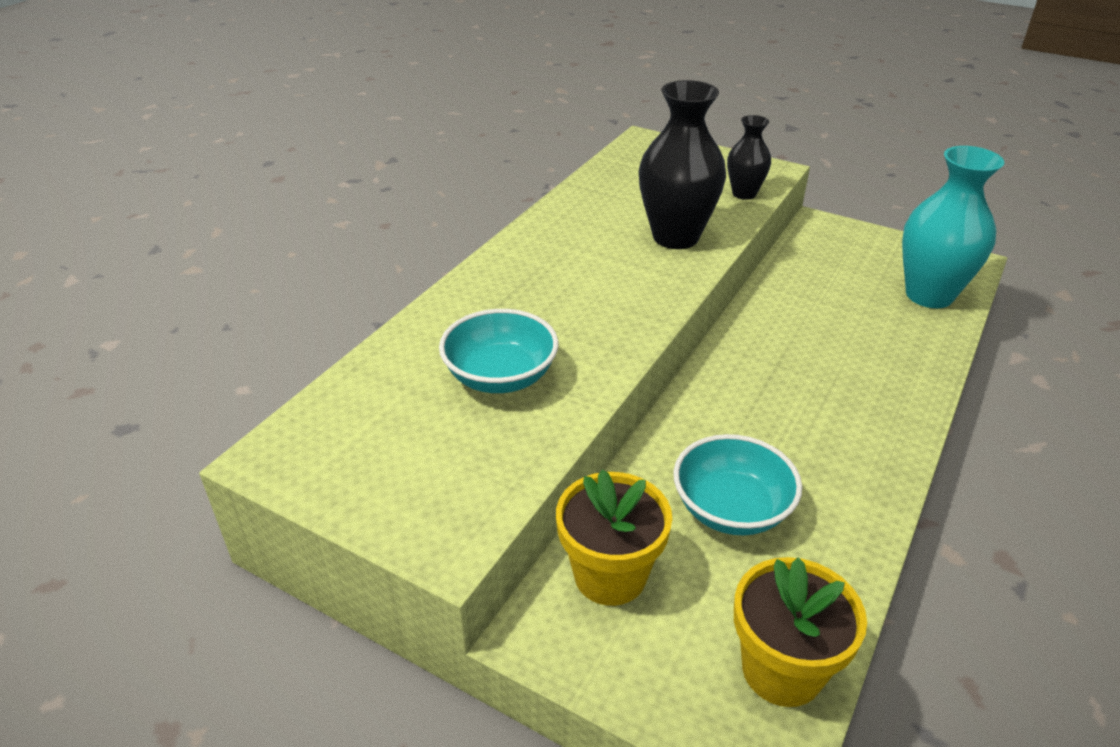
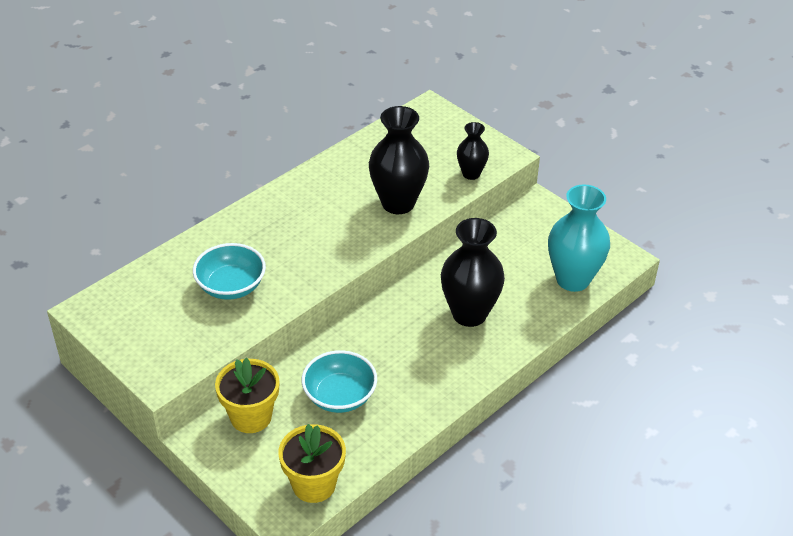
camera: 15 degrees right, 5 degrees up
(834, 359) = (469, 314): none -> black vase

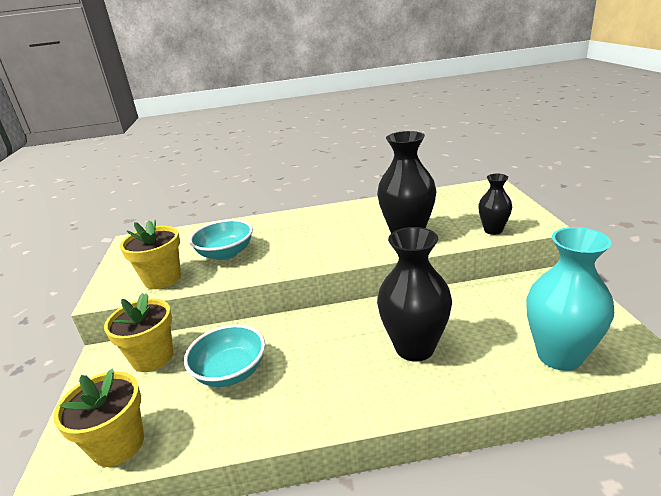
camera: 40 degrees right, 15 degrees down
(199, 339) = (162, 279): none -> yellow flower pot

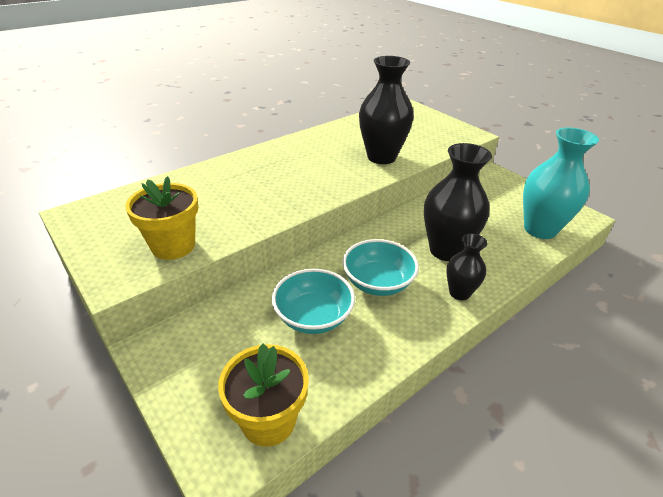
camera: 35 degrees left, 10 degrees up
(153, 357) = (214, 331): yellow flower pot -> none
(226, 253) = (220, 205): turquoise bowl -> turquoise bowl (378, 282)
(493, 230) = (443, 143): black vase -> black vase (459, 293)

